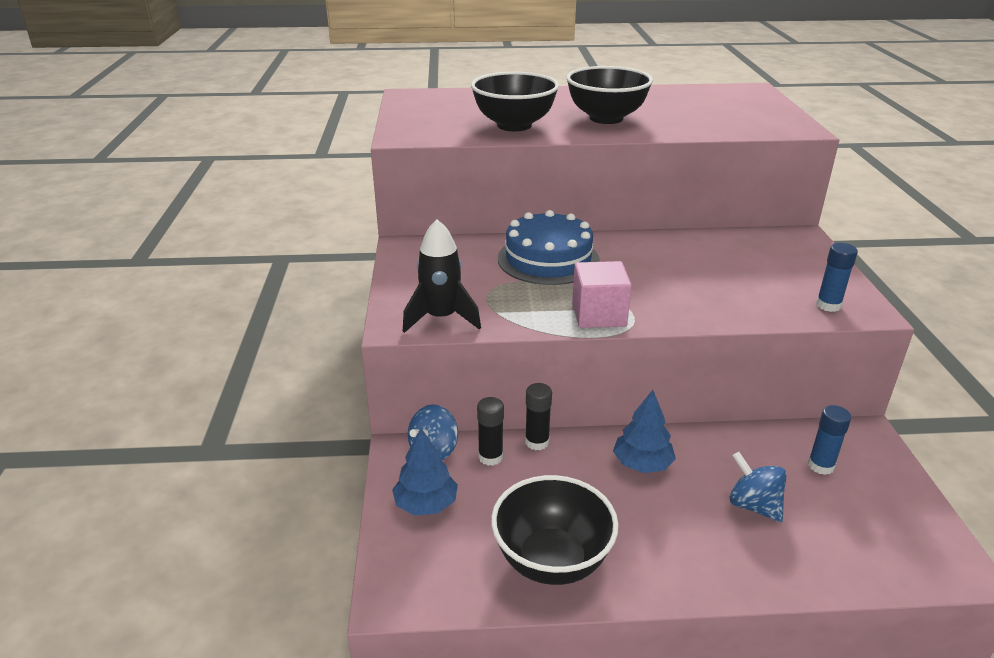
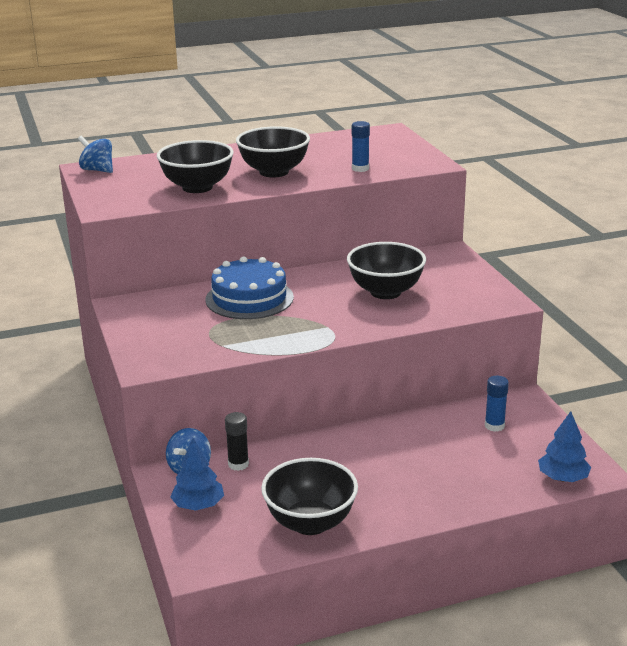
camera: 15 degrees left, 5 degrees down
(441, 318) = (178, 357): black rocket -> none
(537, 442) = (272, 447): black glue stick -> none
(599, 315) = (305, 335): pink cube -> none
(642, 464) = (360, 448): blue tree -> blue tree (562, 478)
(711, 274) = (385, 292): none -> black bowl
(753, 505) = (450, 460): blue spinning top -> blue spinning top (97, 170)
(828, 305) = (479, 302): blue glue stick -> blue glue stick (360, 169)

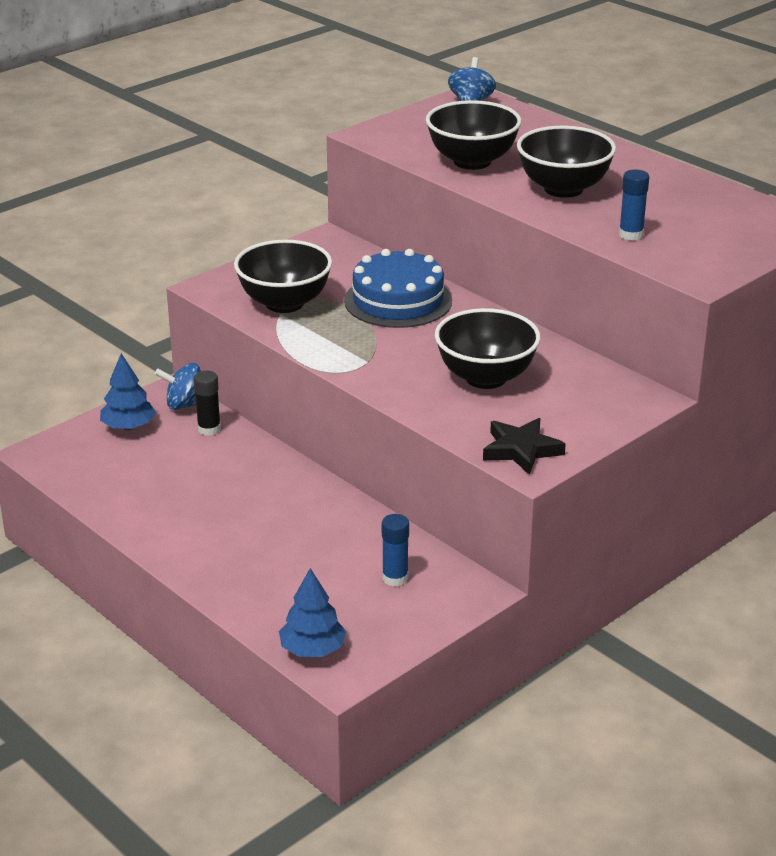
camera: 65 degrees right, 5 degrees up
(310, 522) = (134, 496): black bowl -> black bowl (284, 303)
(485, 300) = (521, 450): none -> black star

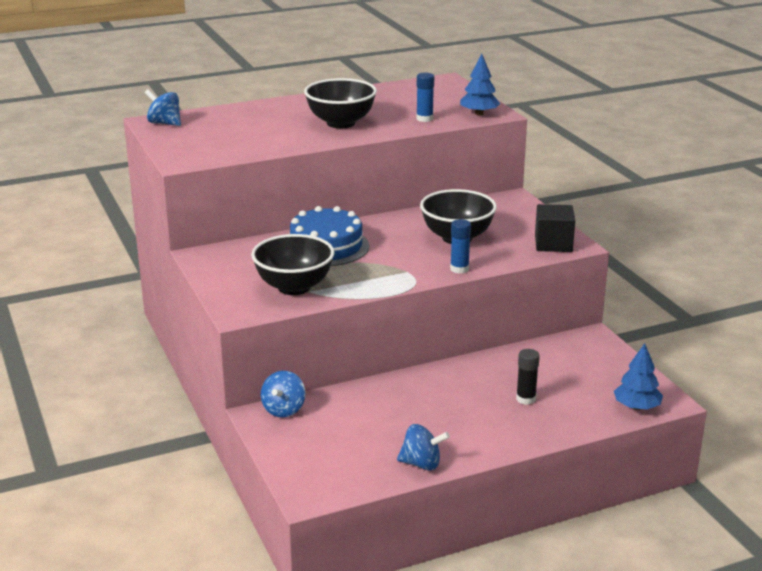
camera: 70 degrees left, 5 degrees down
(119, 509) = (421, 464): none -> blue spinning top
(128, 427) = (298, 442): blue tree -> blue tree (479, 113)
(209, 429) = (330, 404): black glue stick -> black glue stick (526, 399)
(395, 578) = (567, 362): blue glue stick -> blue glue stick (459, 269)
(472, 161) = (269, 139): black bowl -> none
(521, 450) = (553, 244): black star -> black cube

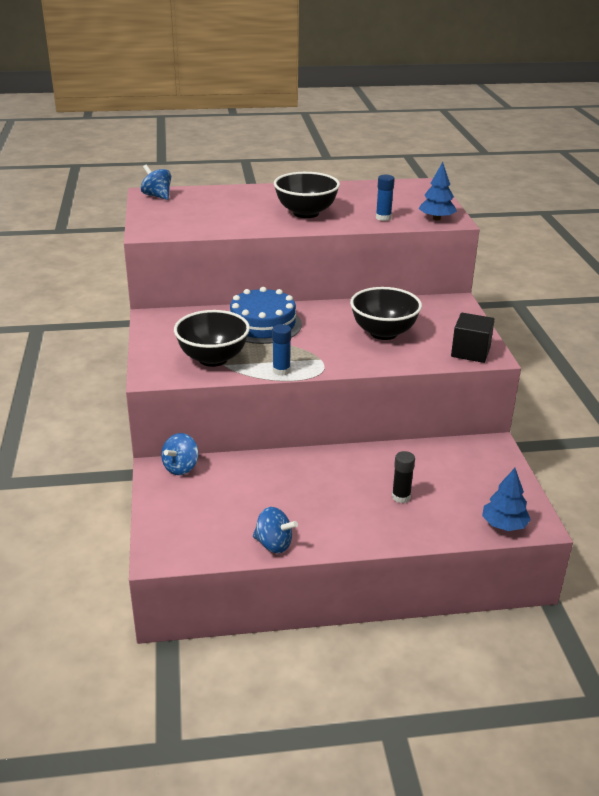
camera: 15 degrees right, 5 degrees up
(459, 269) = (369, 364): blue glue stick -> blue glue stick (281, 371)

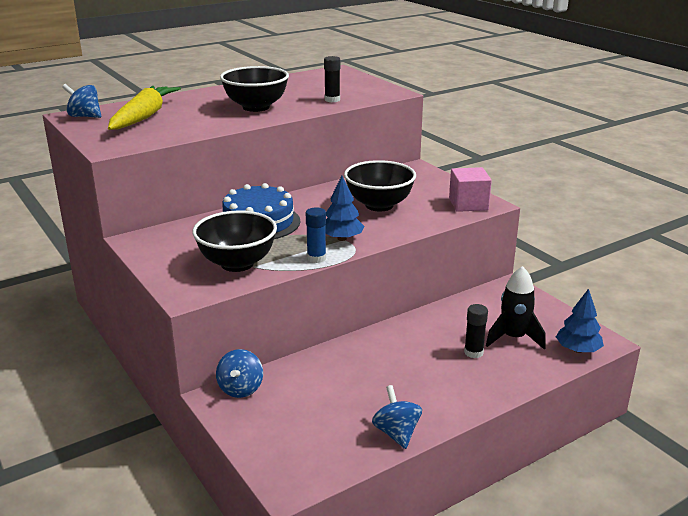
camera: 25 degrees left, 5 degrees down
(203, 205) = (144, 117): none -> yellow carrot
(274, 544) = (396, 433): blue spinning top -> blue spinning top turned 105 degrees counterclockwise
(383, 218) = (332, 100): blue glue stick -> black glue stick
(436, 218) = (379, 93): blue tree -> blue tree (342, 238)
(451, 495) = (513, 338): none -> black rocket
(470, 352) = (468, 204): black cube -> pink cube

